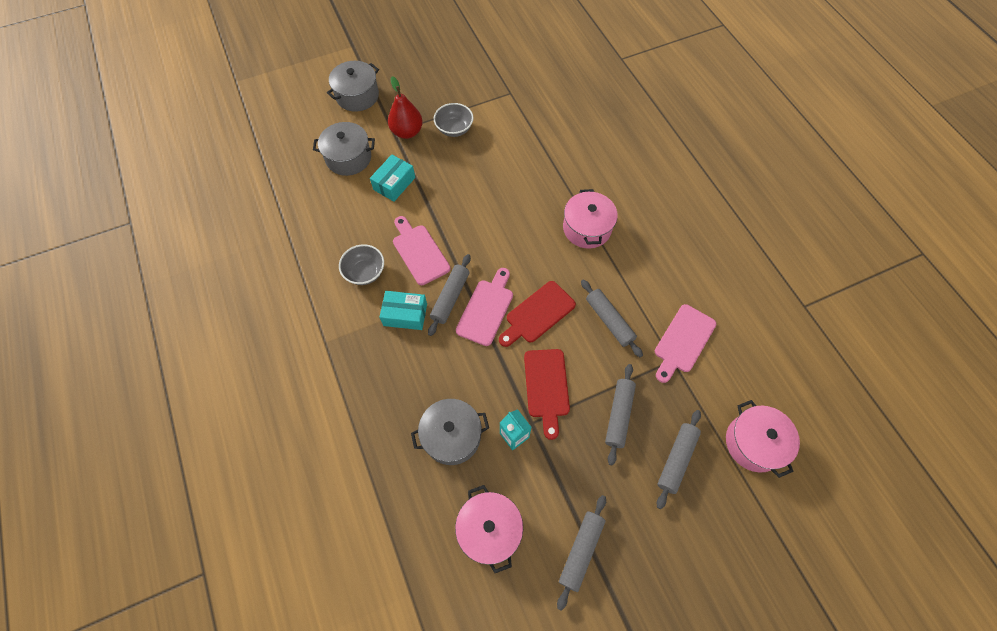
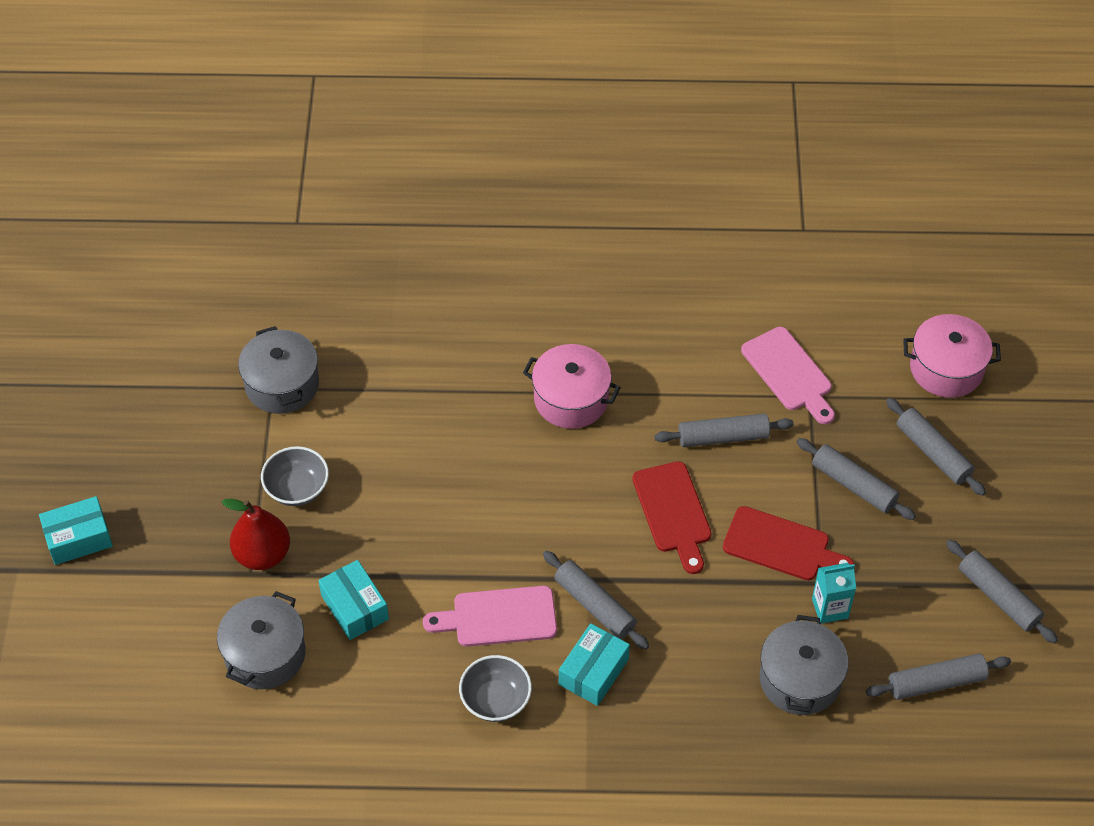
camera: 65 degrees left, 10 degrees down
(357, 96) = (139, 599): grey pot -> grey pot (282, 384)
(381, 59) = (78, 538): none -> turquoise box
(486, 309) = (635, 569): pink cutting board -> none
(489, 530) = (936, 682): pink pot -> grey rolling pin

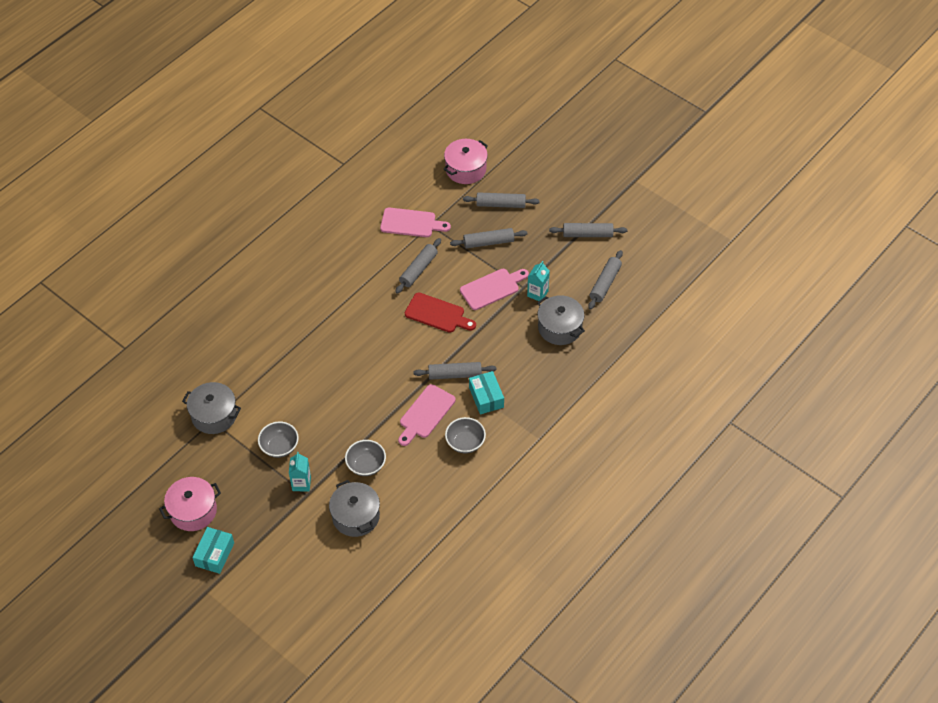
camera: 50 degrees left, 0 degrees up
(262, 554) = (301, 483): red pear -> turquoise carton
(354, 607) = (366, 465): turquoise box -> grey bowl
(571, 399) = (341, 310): pink pot -> pink pot (193, 511)
(781, 546) = (492, 288): red cutting board -> pink cutting board

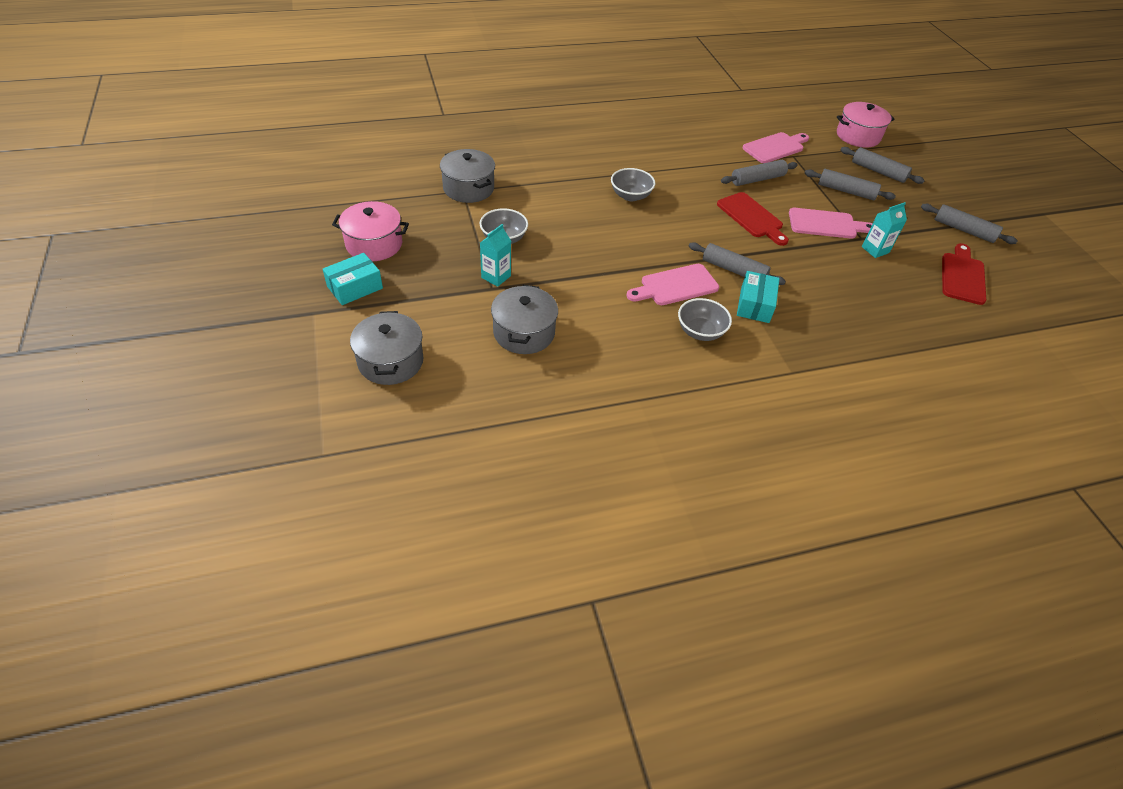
camera: 30 degrees right, 5 degrees down
(366, 465) = (575, 296): grey bowl -> grey bowl (630, 196)
(411, 223) = (775, 147): pink cutting board -> pink cutting board turned 75 degrees counterclockwise
(560, 328) = (883, 288): grey pot -> grey pot (390, 361)
(605, 283) = (962, 276): grey rolling pin -> red cutting board

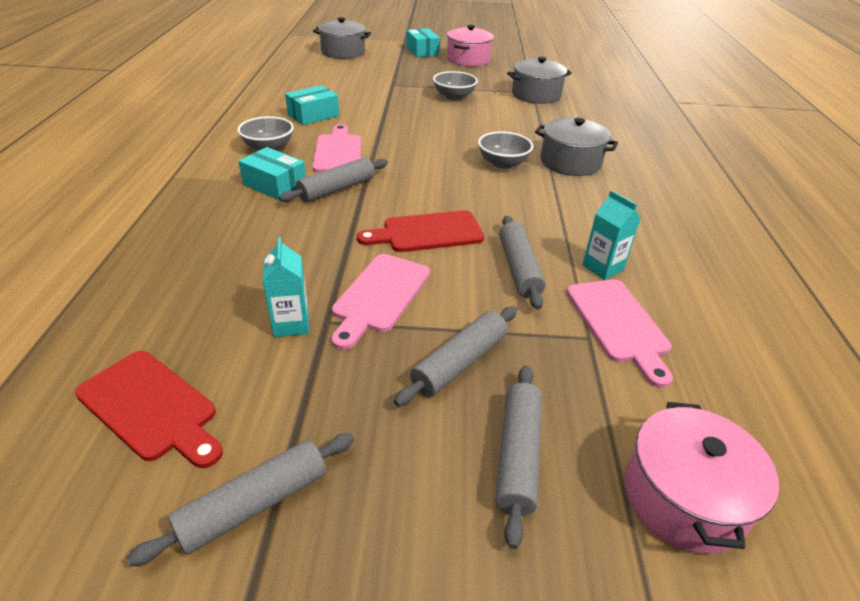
camera: 110 degrees right, 10 degrees down
(496, 277) = (405, 87): turquoise carton -> turquoise carton (602, 267)
(524, 332) = (334, 86): grey pot -> grey pot (570, 162)
(612, 325) = (313, 115): none -> turquoise box
(878, 171) = (517, 456): grey rolling pin -> grey rolling pin turned 45 degrees counterclockwise

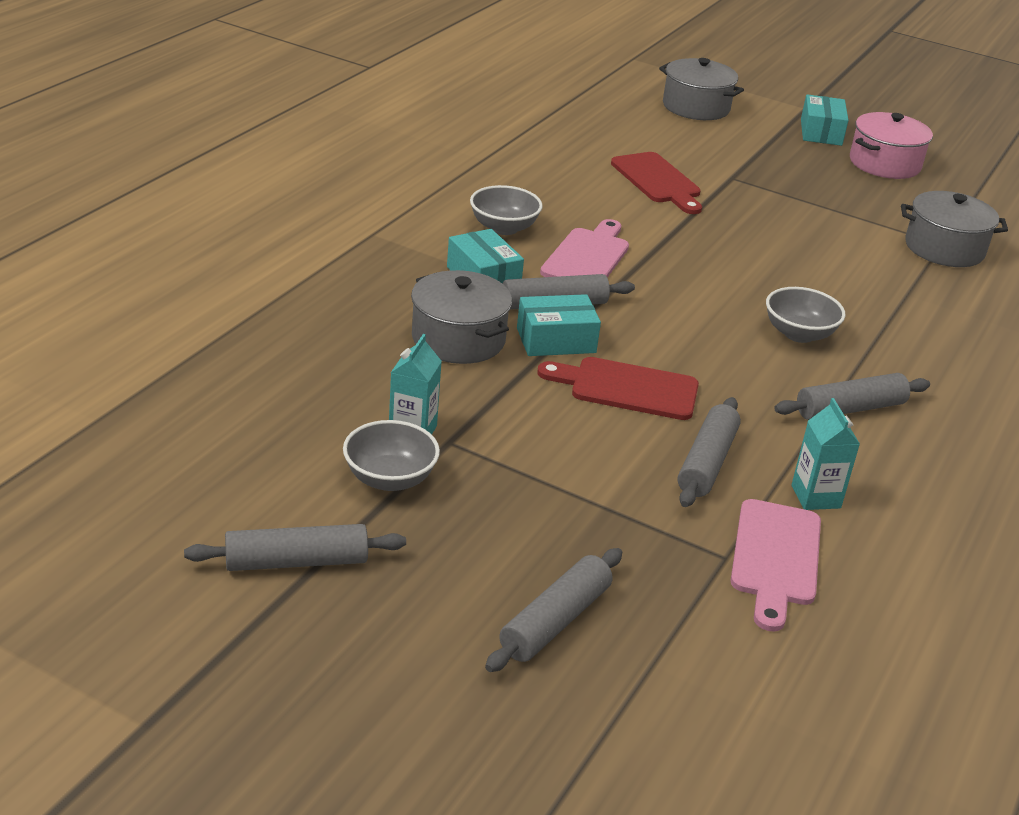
camera: 25 degrees right, 5 degrees down
(151, 407) = (248, 458): red cutting board -> red cutting board (658, 181)
(313, 115) = (588, 197): turquoise box -> turquoise box (556, 340)
(379, 296) = (521, 437): pink cutting board -> none
(454, 97) = (810, 219): grey bowl -> grey bowl (390, 479)
(459, 363) = (560, 527): grey rolling pin -> grey rolling pin (850, 409)
(570, 162) = (900, 360): grey pot -> grey pot (458, 339)
(683, 497) = (692, 715): pink pot -> none

